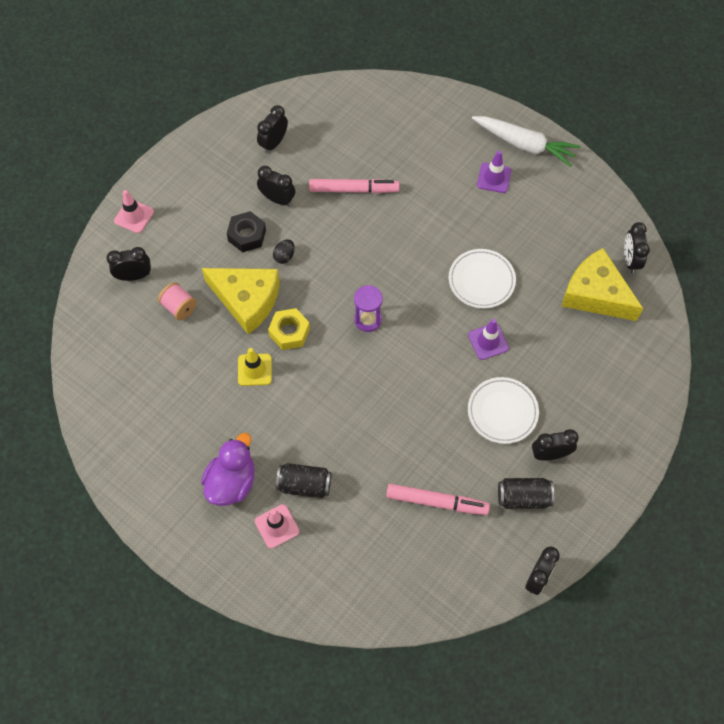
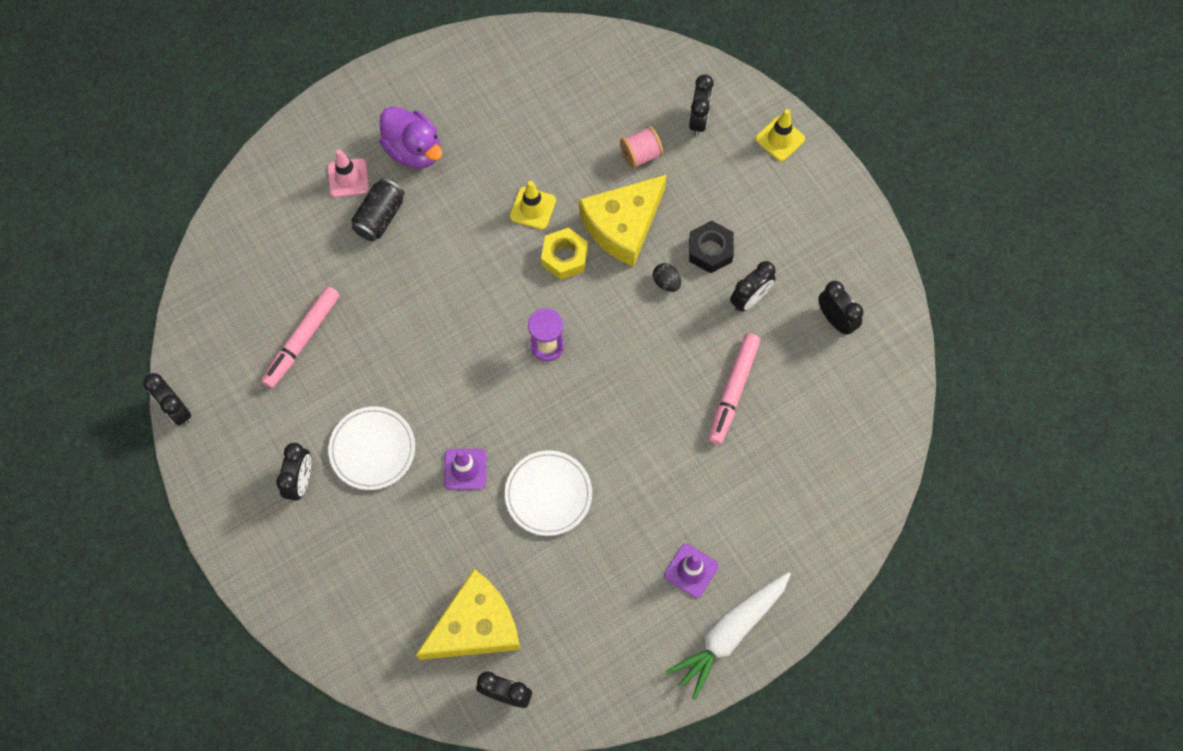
camera: 110 degrees right, 5 degrees up
(134, 216) = (780, 139): pink traffic cone -> yellow traffic cone
(523, 497) = (266, 431): black can -> none

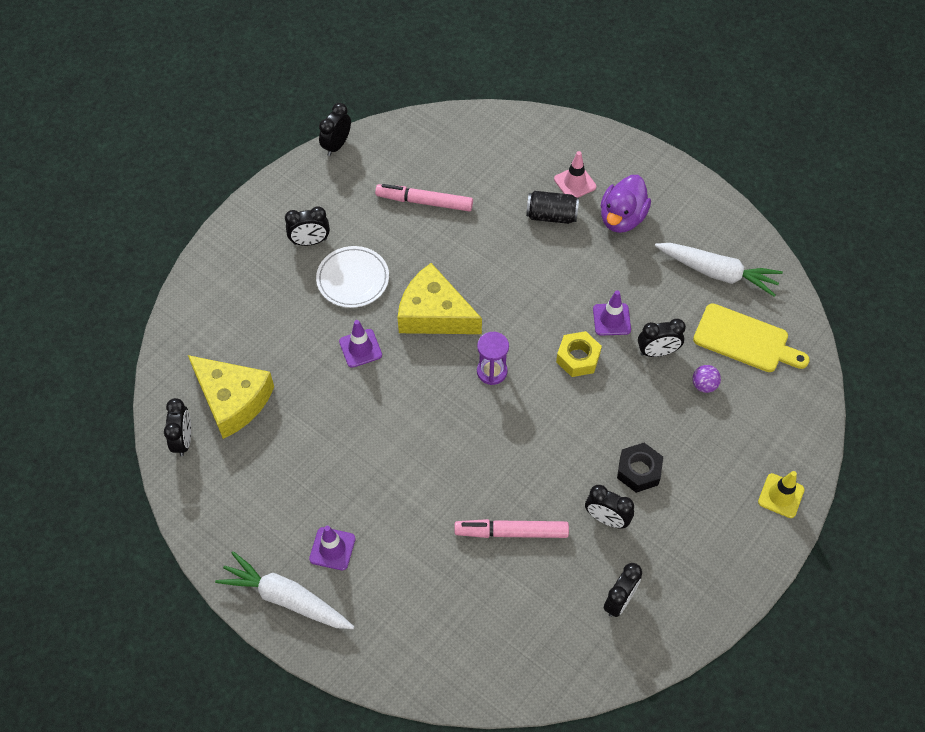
camera: 70 degrees right, 10 degrees down
(519, 89) = (717, 273): none -> white carrot
(532, 208) = (611, 319): yellow traffic cone -> purple traffic cone
(548, 494) = (361, 416): white plate -> none
(606, 97) = (745, 340): none -> yellow cutting board
(623, 225) = (629, 393): yellow cheese -> yellow cheese (434, 313)
(640, 155) = (704, 385): pink spool -> purple ball
(666, 282) = (591, 445): black egg -> none
(699, 120) = (763, 421): black clock -> black clock (657, 352)

